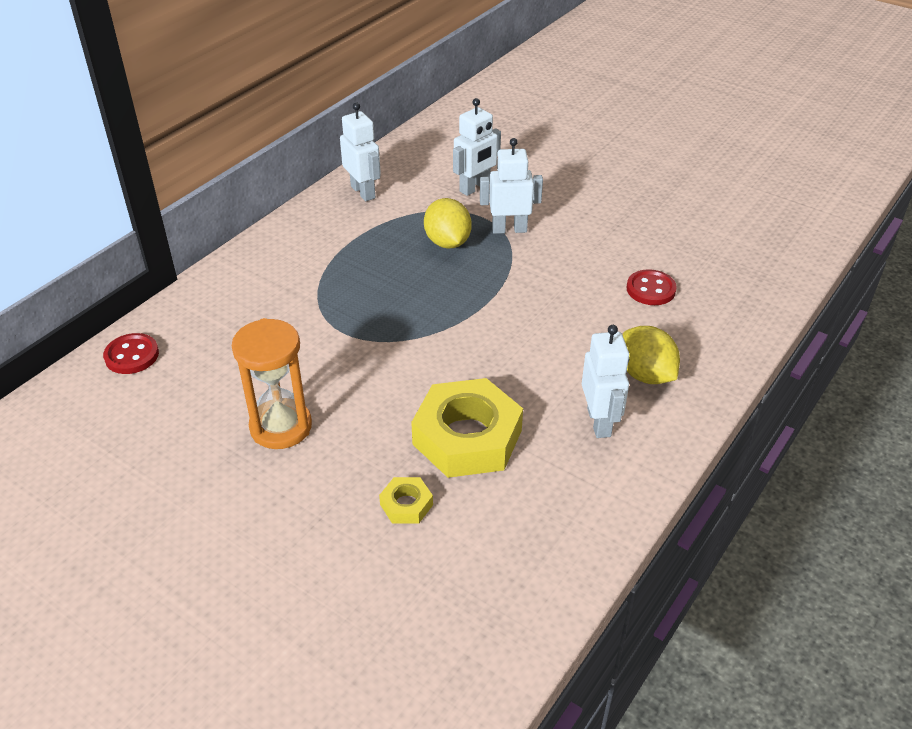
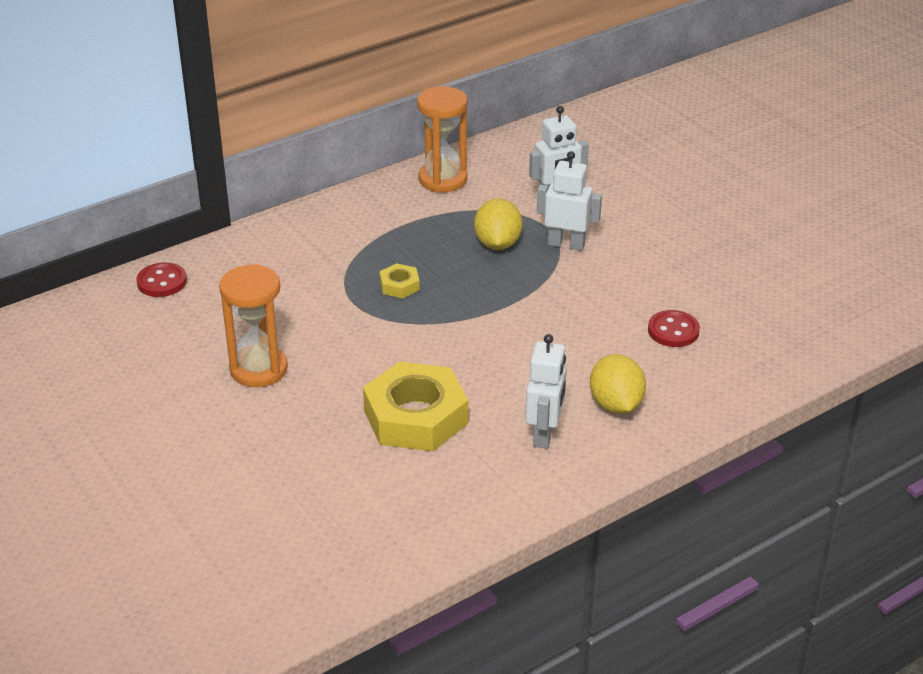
camera: 20 degrees right, 5 degrees down
(363, 192) = (442, 179): white robot -> orange hourglass
(406, 504) = (332, 456): yellow nut -> yellow nut (399, 285)

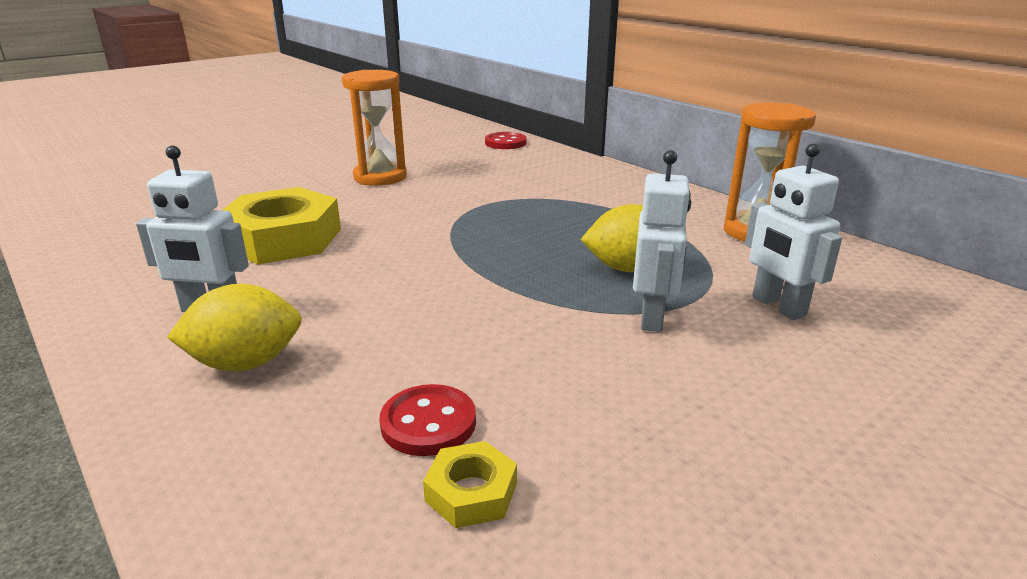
camera: 85 degrees right, 10 degrees down
(399, 285) = (519, 221): yellow nut -> yellow nut (471, 492)

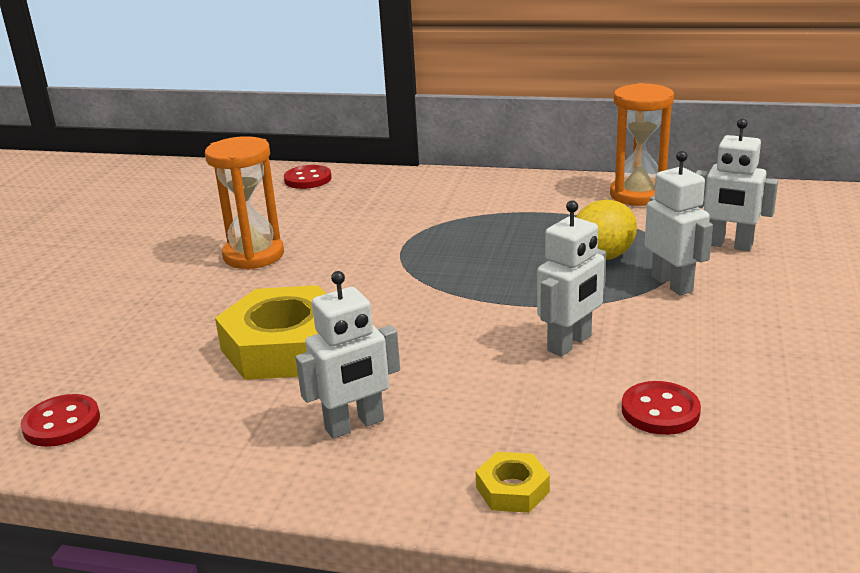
camera: 35 degrees left, 0 degrees up
(96, 231) = (62, 423): none -> red button
(246, 363) = (469, 443): yellow lemon -> none
(466, 325) = (570, 343): none -> white robot
(471, 492) = (748, 430): yellow nut -> yellow nut (512, 489)

